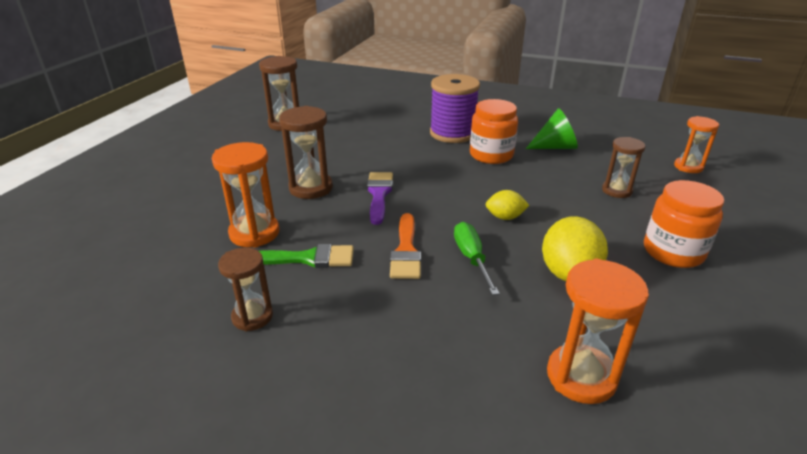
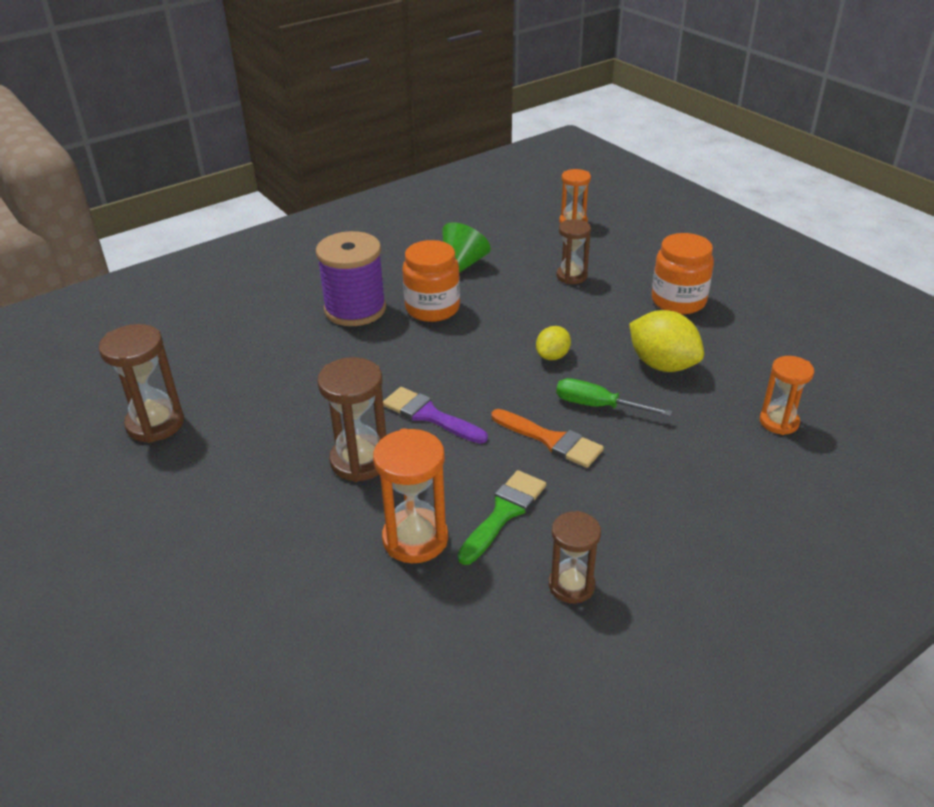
camera: 55 degrees left, 5 degrees up
(581, 376) = (779, 422): orange hourglass -> orange hourglass, size x0.67

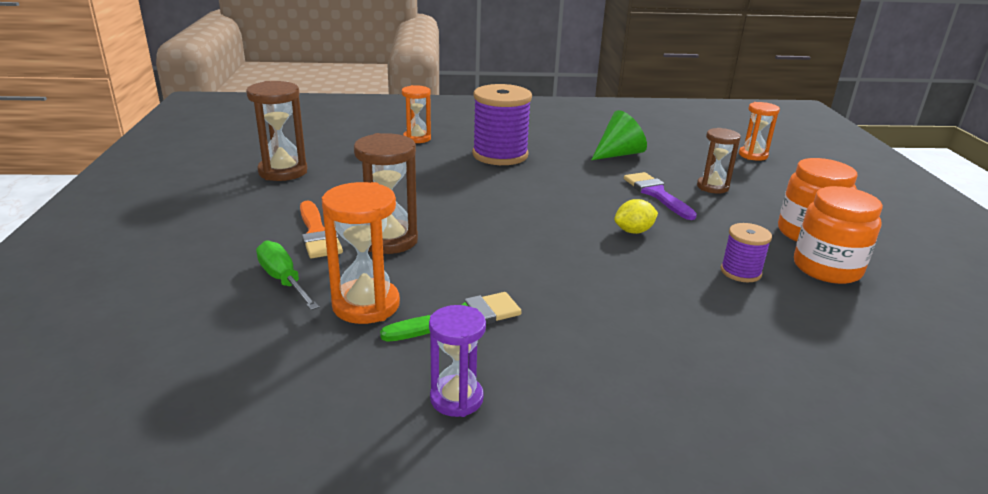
camera: 30 degrees right, 10 degrees down
(429, 415) = (478, 232): purple brush -> purple brush (656, 194)
(432, 308) = (562, 171): orange jar -> orange jar (827, 268)
(551, 440) = (565, 286): orange brush -> orange brush (317, 234)
(571, 585) = (456, 398): brown hourglass -> purple hourglass
(597, 406) = (638, 278): green screwdriver -> green screwdriver (283, 280)
(662, 365) = (740, 272): yellow lemon -> purple spool
(779, 422) = (835, 362): orange hourglass -> orange hourglass (417, 138)

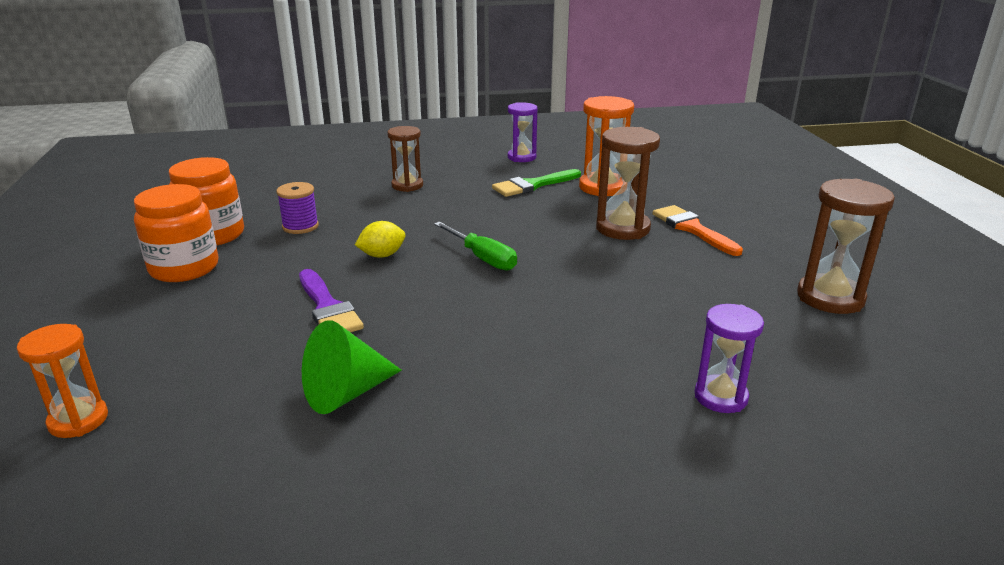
camera: 175 degrees right, 0 degrees up
(283, 280) = (676, 196): green screwdriver -> green screwdriver (482, 258)
(417, 138) = (720, 397): orange hourglass -> purple hourglass
(500, 155) = (555, 366): purple spool -> none
(712, 187) = (236, 328): brown hourglass -> brown hourglass (407, 185)

